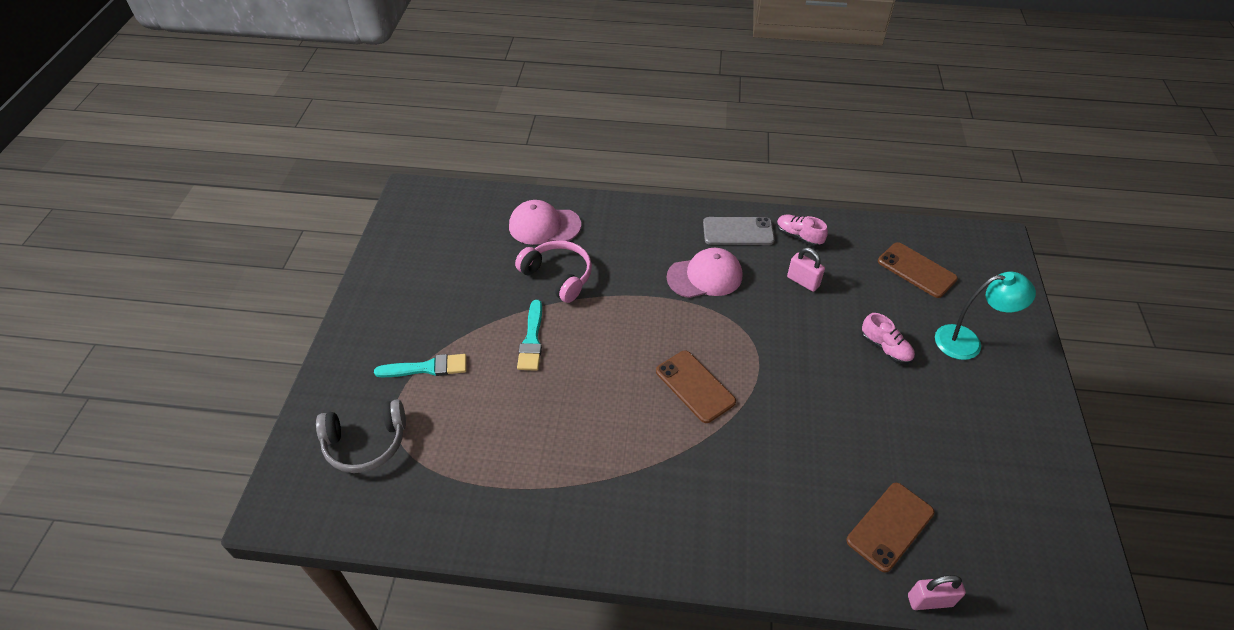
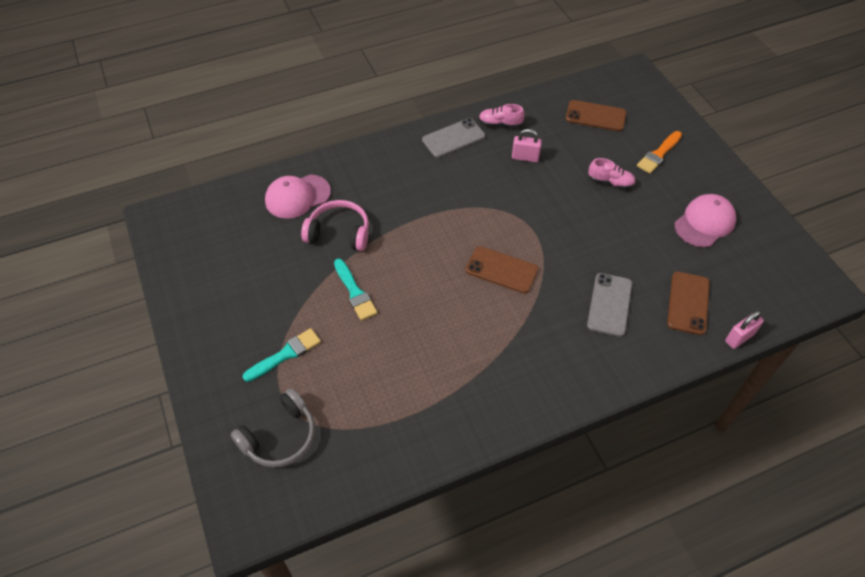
camera: 30 degrees left, 5 degrees up
(705, 276) = (453, 184): pink cap -> pink cap (704, 223)
(791, 481) = (609, 304): none -> grey phone
(967, 342) = (658, 154): turquoise lamp -> orange brush

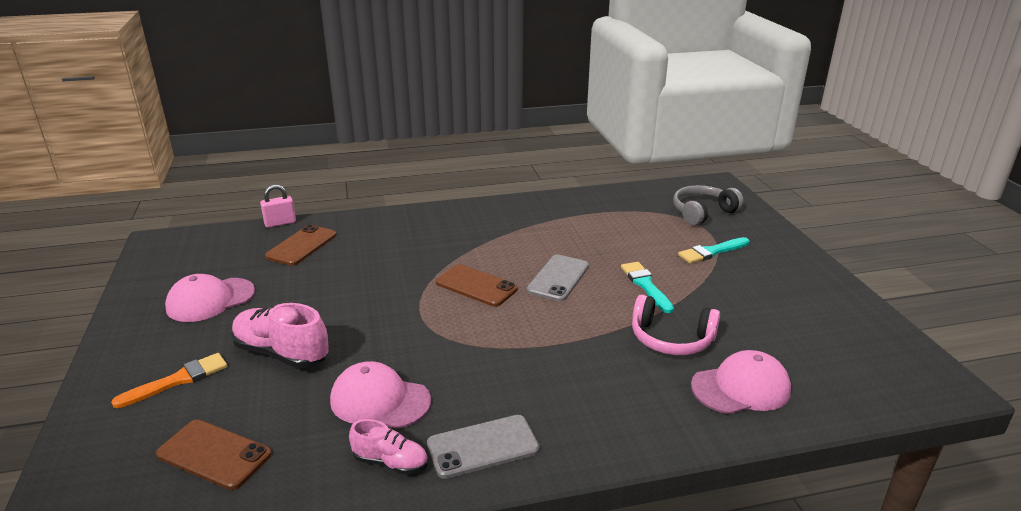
camera: 170 degrees left, 25 degrees down
(525, 157) = (380, 400): pink padlock -> pink cap
(609, 304) = (379, 252): grey phone -> grey phone (558, 278)
(610, 182) = (282, 353): pink shoe -> pink shoe, size x1.70

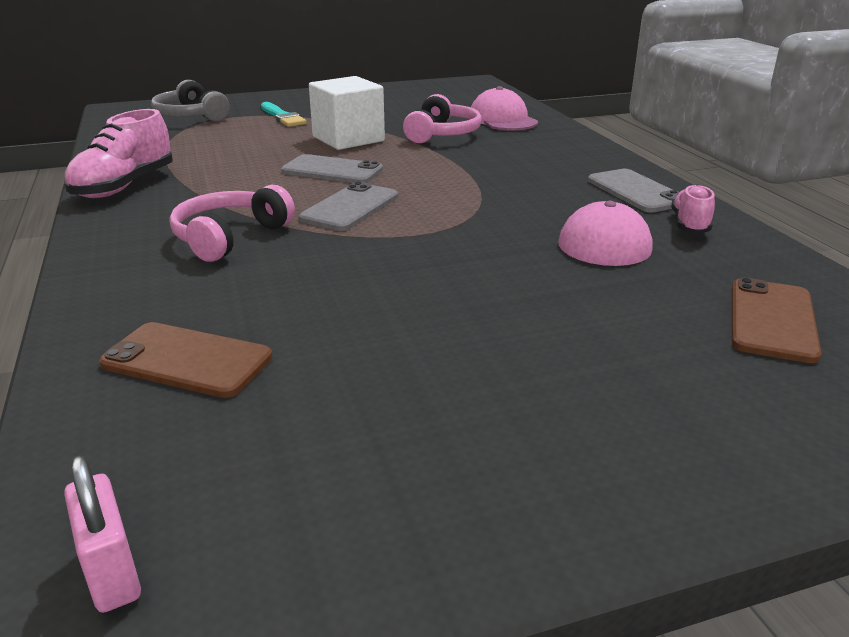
camera: 95 degrees left, 0 degrees up
(178, 380) = (664, 392): orange brush -> none
(210, 300) = (411, 427): pink cap -> none
(280, 223) = (51, 413): pink padlock -> pink padlock (112, 572)
(282, 353) = (549, 314): pink shoe -> pink shoe (124, 186)
(437, 246) = (230, 237): none -> pink headphones
(476, 286) = (350, 207): brown phone -> grey phone
(645, 285) = (348, 139): turquoise brush -> white cube

